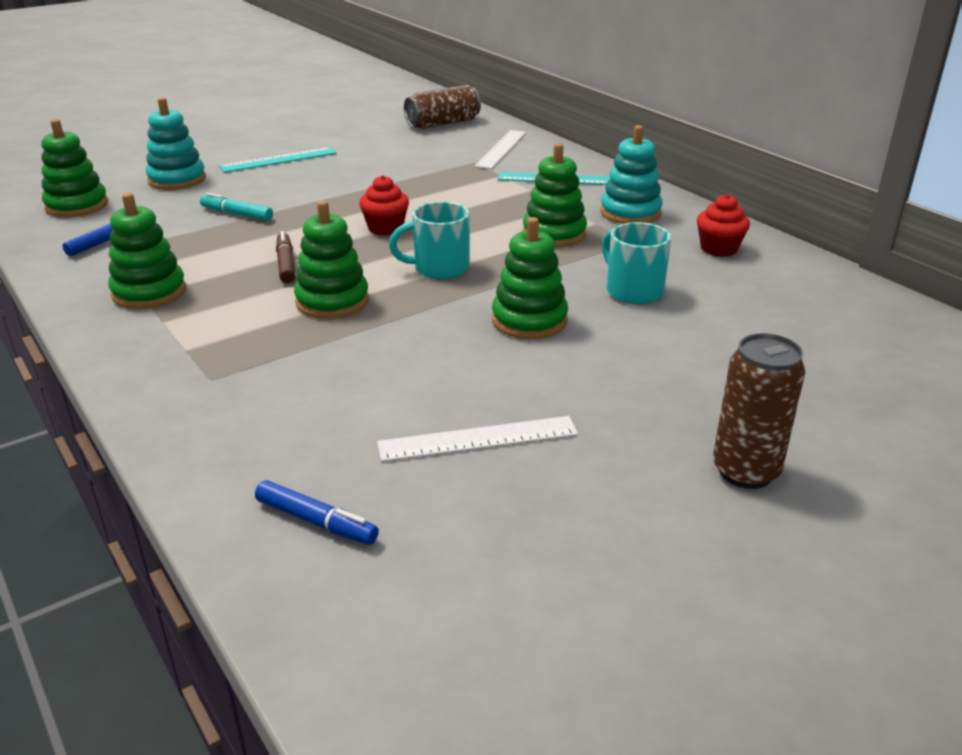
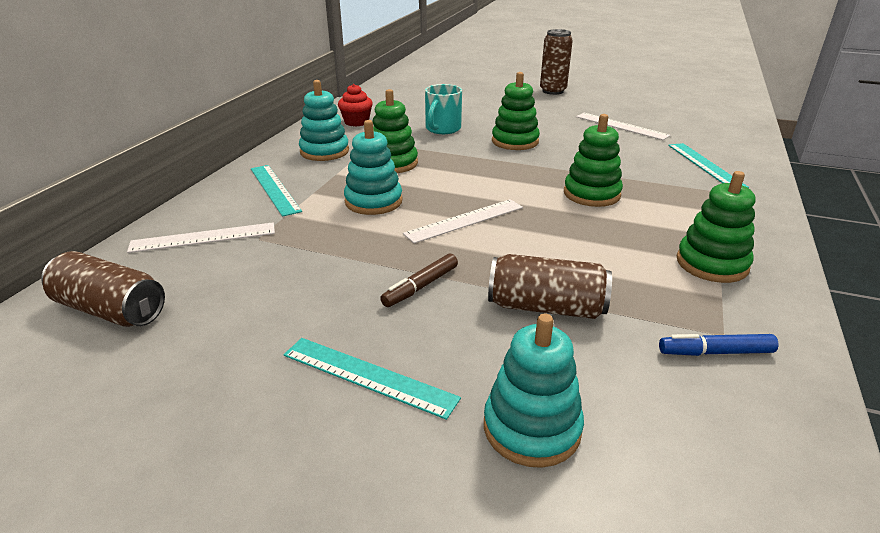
camera: 125 degrees left, 0 degrees up
(77, 206) = (717, 463): green stacking toy -> none
(237, 214) = (546, 307): turquoise marker -> brown can
(263, 420) = (705, 165): none -> turquoise ruler
(286, 264) = (581, 232): brown marker -> brown marker (421, 286)
(316, 521) = (717, 134): blue marker -> none
(385, 228) = (465, 220): red cupcake -> white ruler
(439, 268) = (497, 180): turquoise mug -> none
(477, 206) = (373, 201): none -> turquoise stacking toy

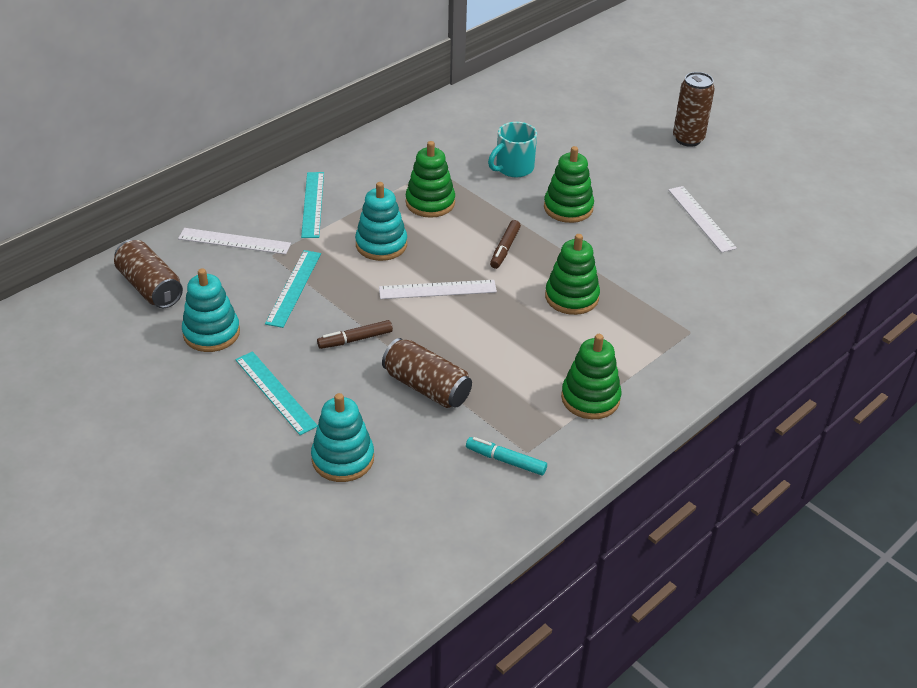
camera: 25 degrees right, 10 degrees up
(324, 151) = (382, 168): turquoise stacking toy -> turquoise stacking toy (211, 333)
(356, 122) = (439, 133): red cupcake -> none
(494, 177) = (505, 249): none -> brown marker
(705, 165) = (722, 299): turquoise ruler -> turquoise ruler (294, 288)
(715, 352) = (506, 461): blue marker -> turquoise marker

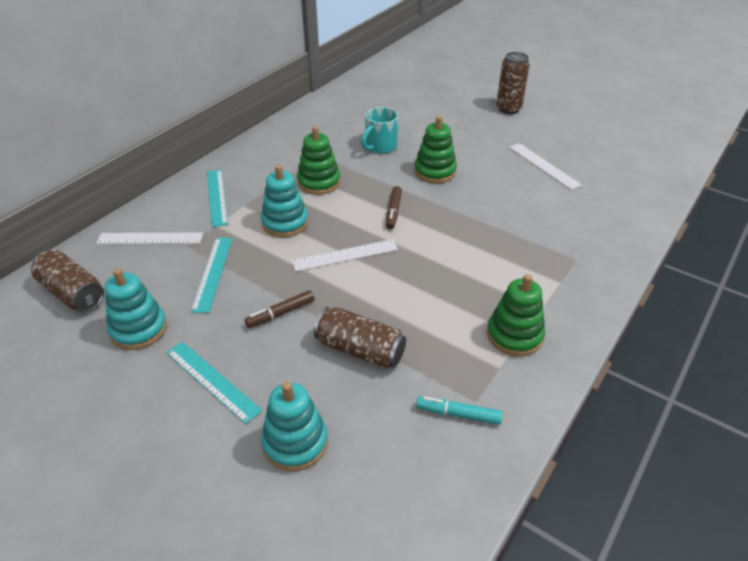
camera: 10 degrees left, 0 degrees up
(571, 297) = (464, 244): green stacking toy -> none

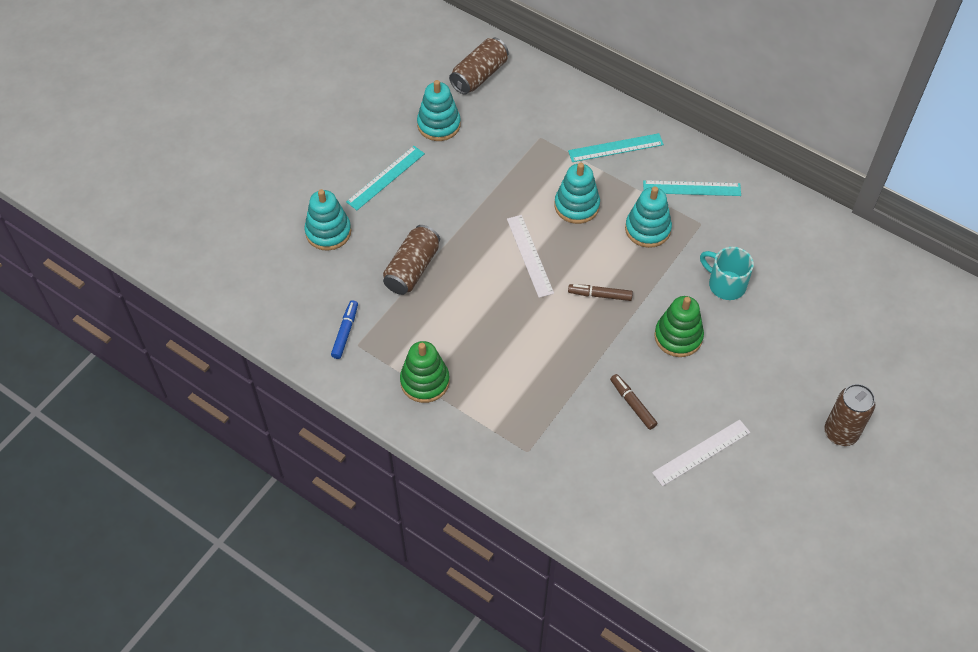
camera: 90 degrees right, 15 degrees up
(150, 238) = (550, 109): white ruler -> none
(213, 273) = (504, 161): turquoise ruler -> turquoise ruler (691, 188)
(281, 313) = (454, 213): brown marker -> brown marker (632, 404)
(319, 182) = (647, 229): green stacking toy -> turquoise stacking toy
(458, 414) = (345, 332): turquoise marker -> blue marker

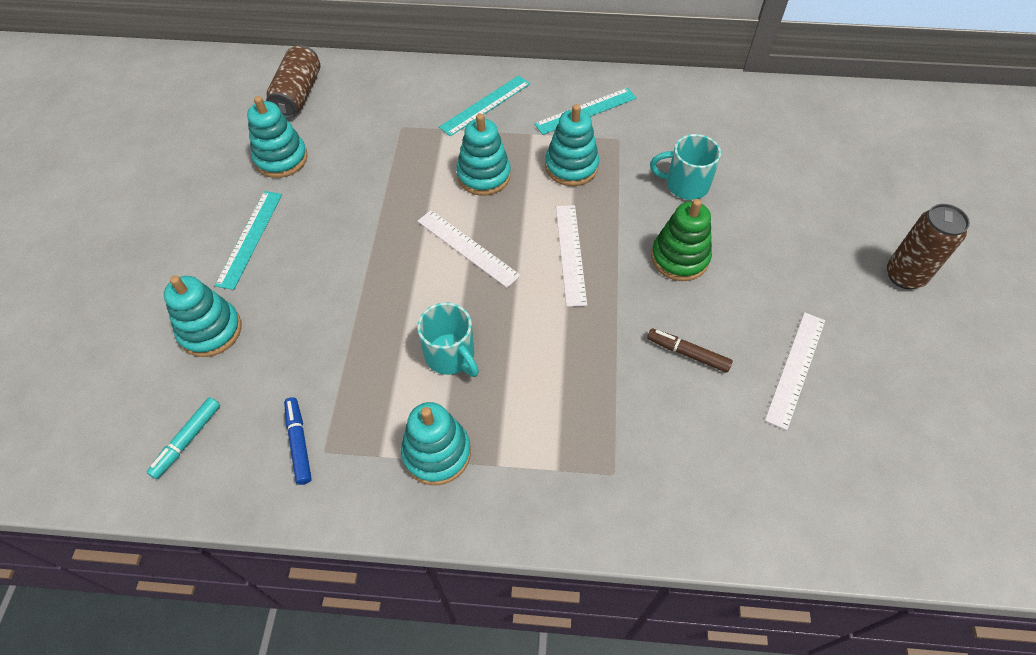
camera: 30 degrees left, 0 degrees up
(281, 296) = (187, 440): none -> turquoise marker
(412, 269) = (340, 325): brown can -> none
(425, 381) = (436, 453): green stacking toy -> turquoise stacking toy
(471, 325) = (451, 355): none -> turquoise mug
(600, 295) = (570, 254): brown marker -> white ruler

